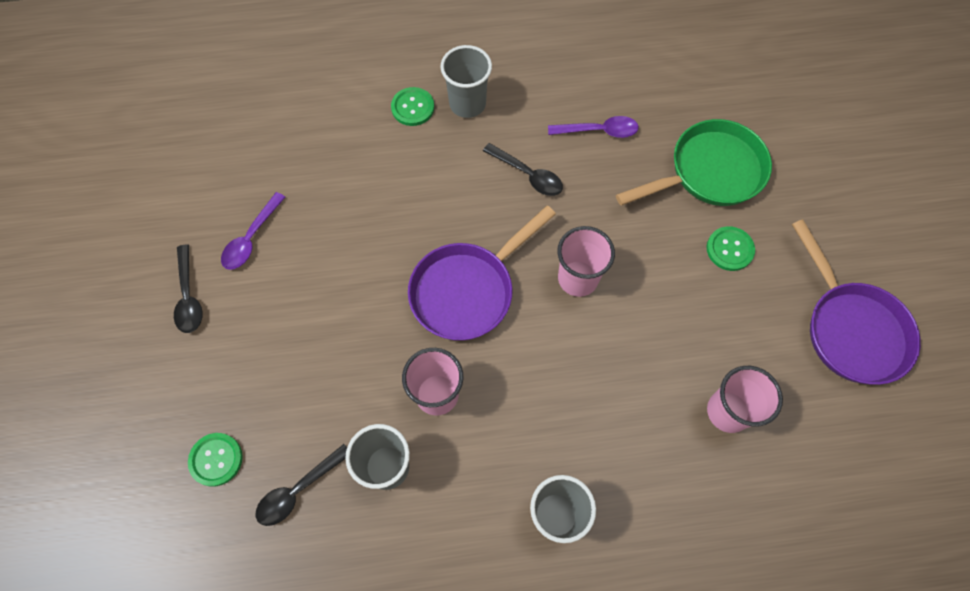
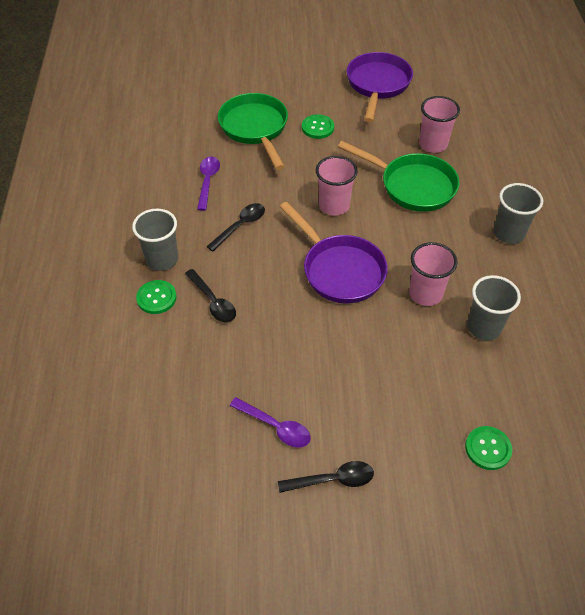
camera: 85 degrees left, 15 degrees down
(298, 490) = (507, 386): black spoon -> black spoon (213, 301)
(632, 380) = (412, 186): none -> green pan
(851, 329) = (377, 85): purple pan -> purple pan turned 60 degrees counterclockwise

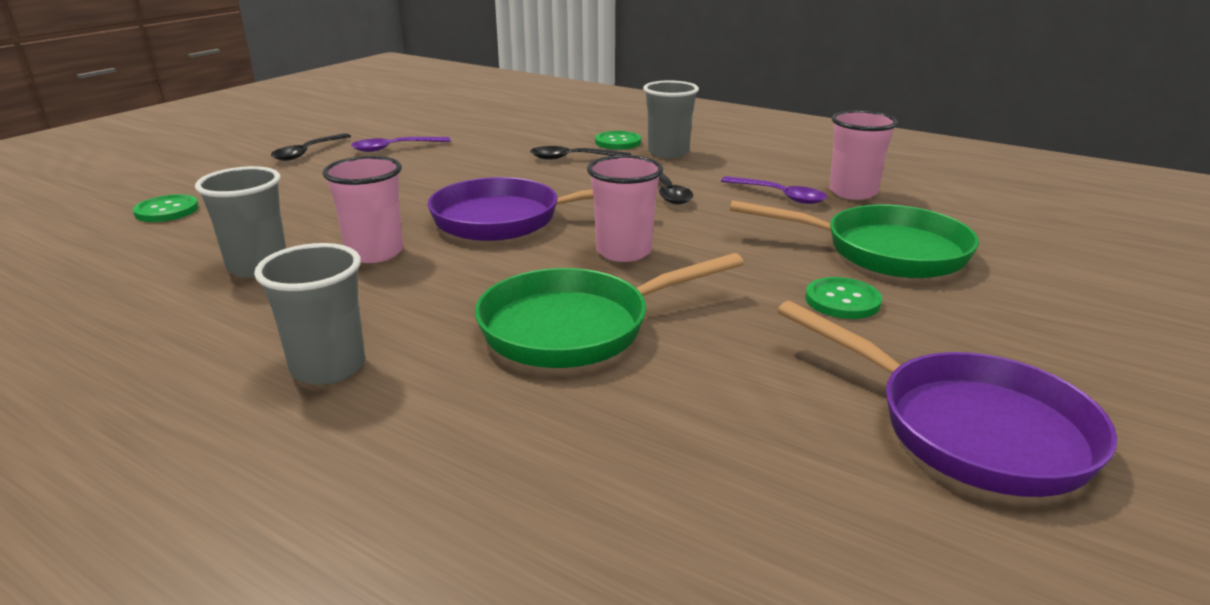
camera: 125 degrees right, 25 degrees down
(433, 144) = (662, 403): pink cup -> pink cup (853, 192)

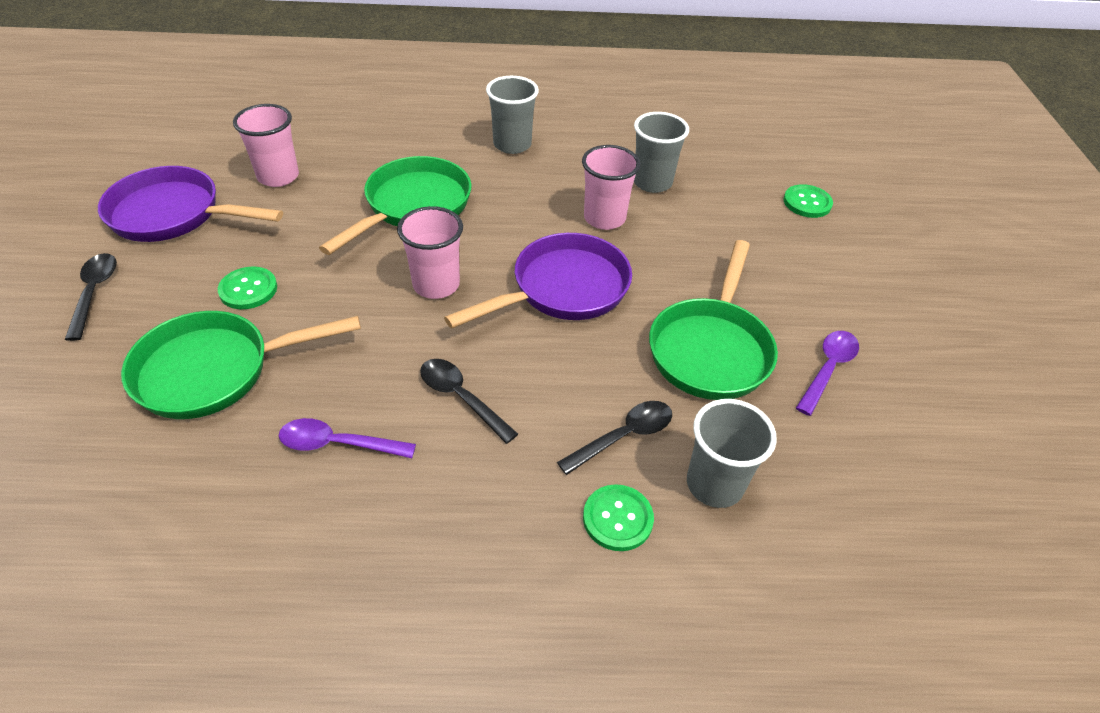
camera: 145 degrees right, 20 degrees up
(308, 152) = (883, 321): black spoon -> black spoon (94, 293)
(450, 170) = (711, 349): none -> green pan
(668, 153) = (528, 513): grey cup -> grey cup (714, 484)
(853, 192) = (252, 494): pink cup -> pink cup (278, 176)

